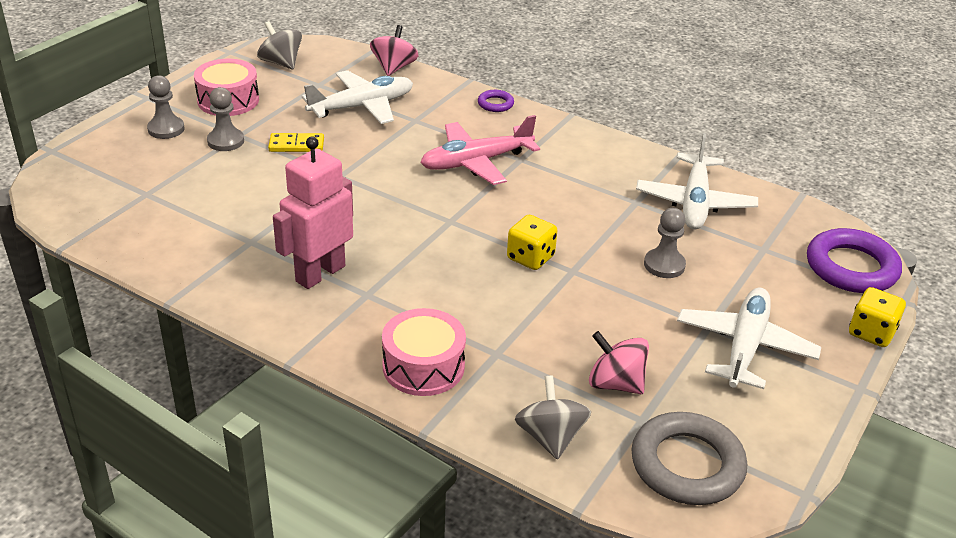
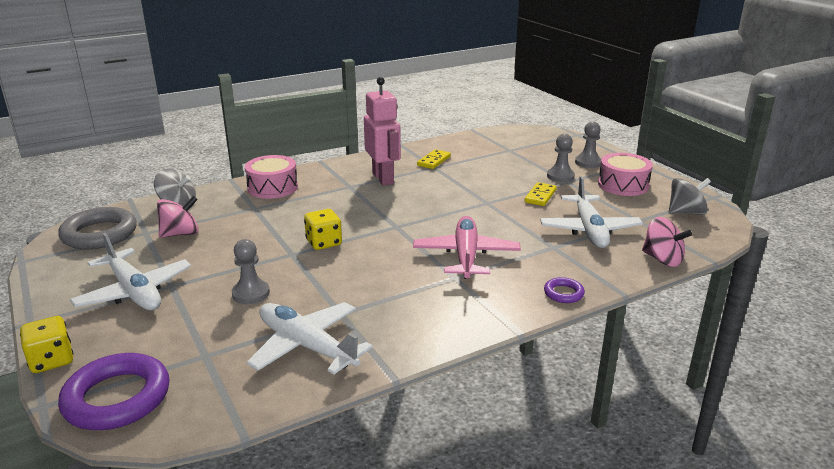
camera: 120 degrees right, 10 degrees down
(228, 247) = (434, 161): none -> yellow domino

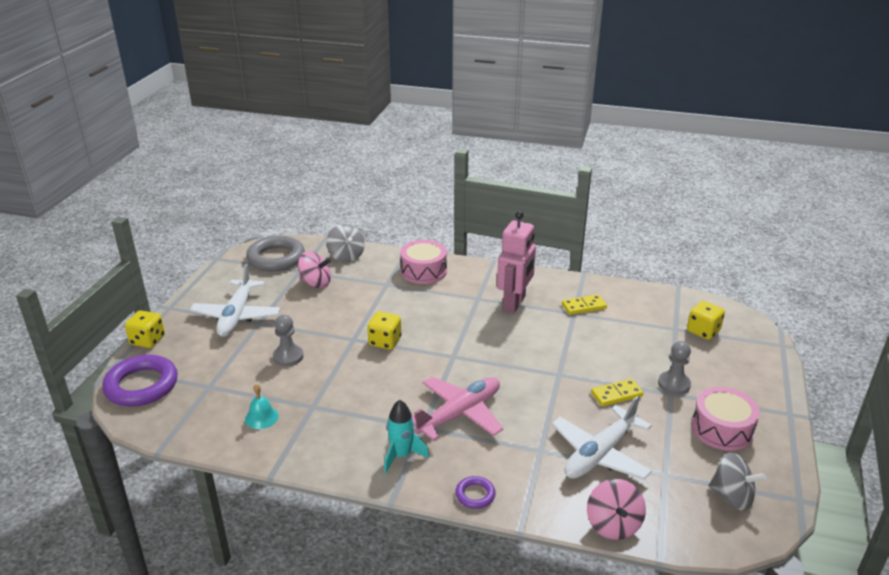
camera: 45 degrees right, 5 degrees up
(306, 346) = (261, 417): white plane -> turquoise bell
(473, 302) = (401, 455): none -> turquoise rocket
(526, 145) = (703, 331): none -> yellow dice
(588, 162) = (731, 384): grey pawn -> none

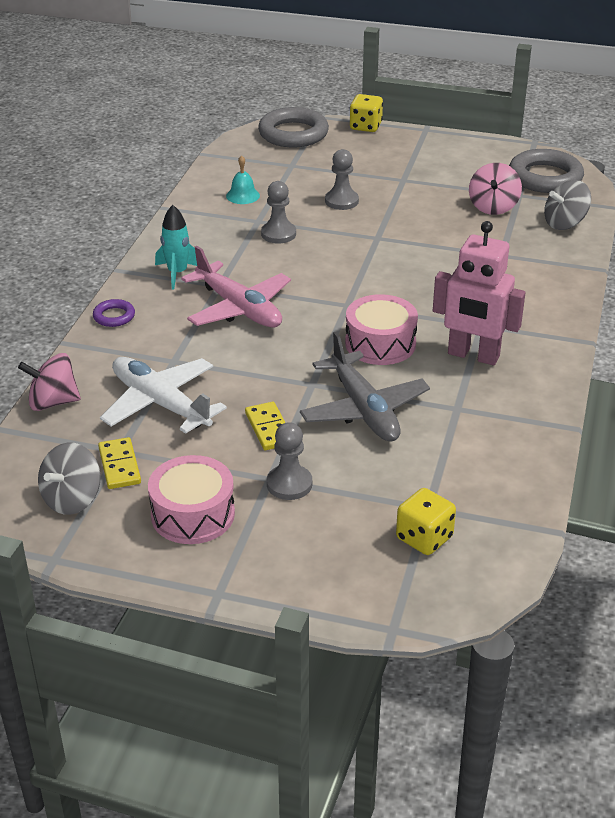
camera: 90 degrees right, 5 degrees up
(141, 385) = (293, 134): purple ring -> grey ring
(237, 316) = (415, 166): white plane -> none
(339, 393) = (278, 234): none -> grey pawn
(385, 341) = (373, 258): yellow dice -> none
(423, 271) = (542, 282): pink drum -> pink drum (380, 344)
(584, 306) = (476, 419): yellow domino -> yellow domino (120, 466)
(584, 351) = (364, 409): none -> grey plane

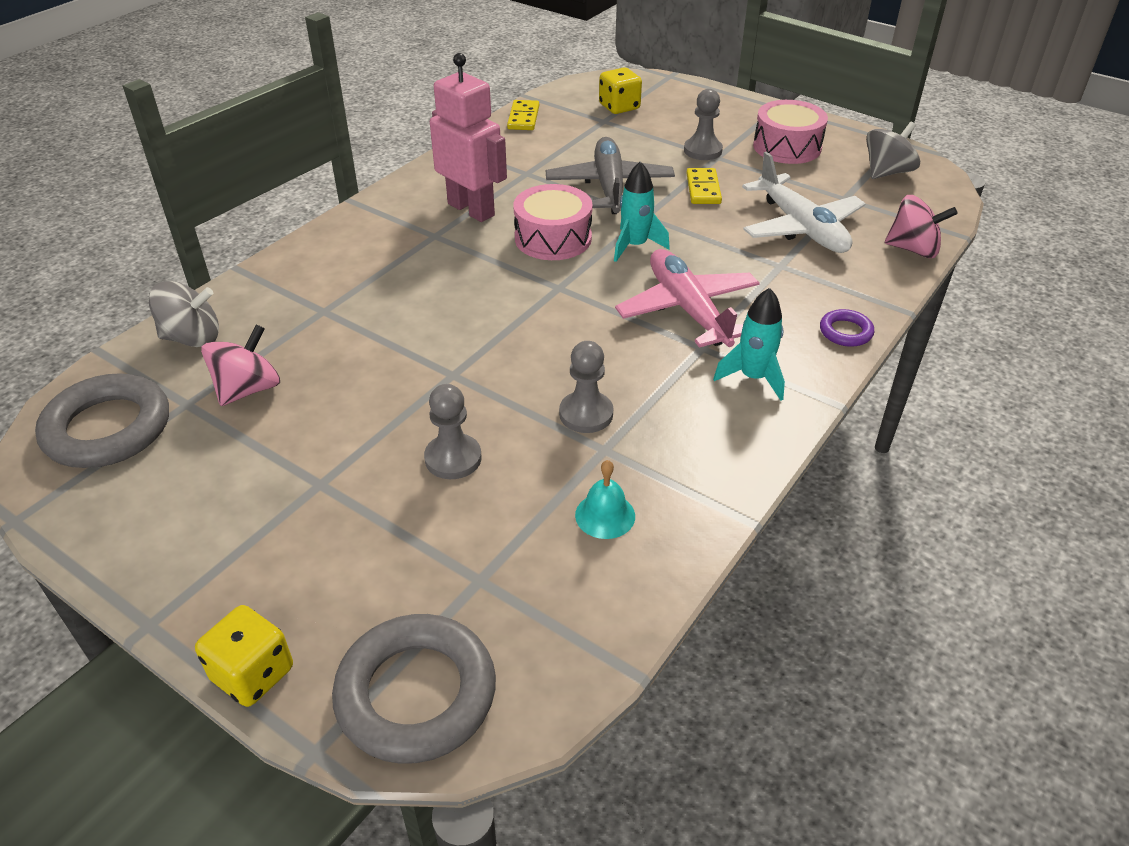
camera: 160 degrees left, 5 degrees up
(120, 466) = (845, 187): yellow domino -> yellow domino (523, 118)
(306, 352) = (635, 246): none -> turquoise rocket

